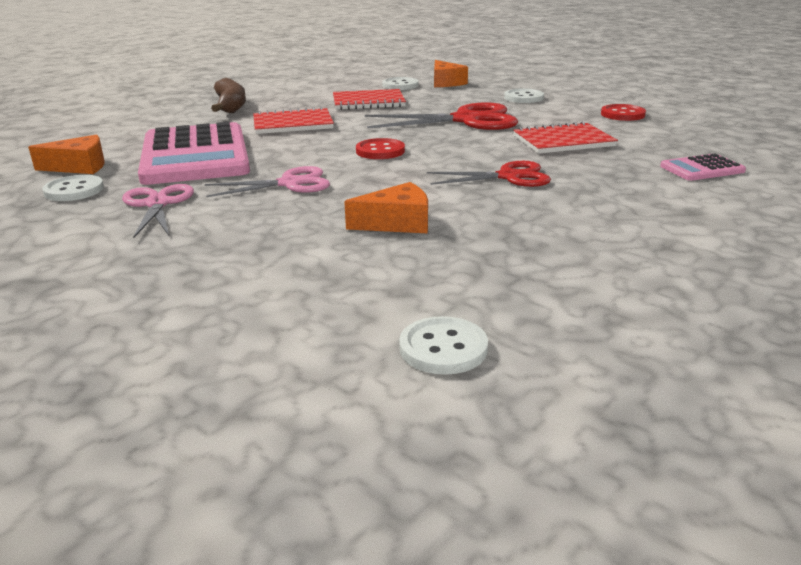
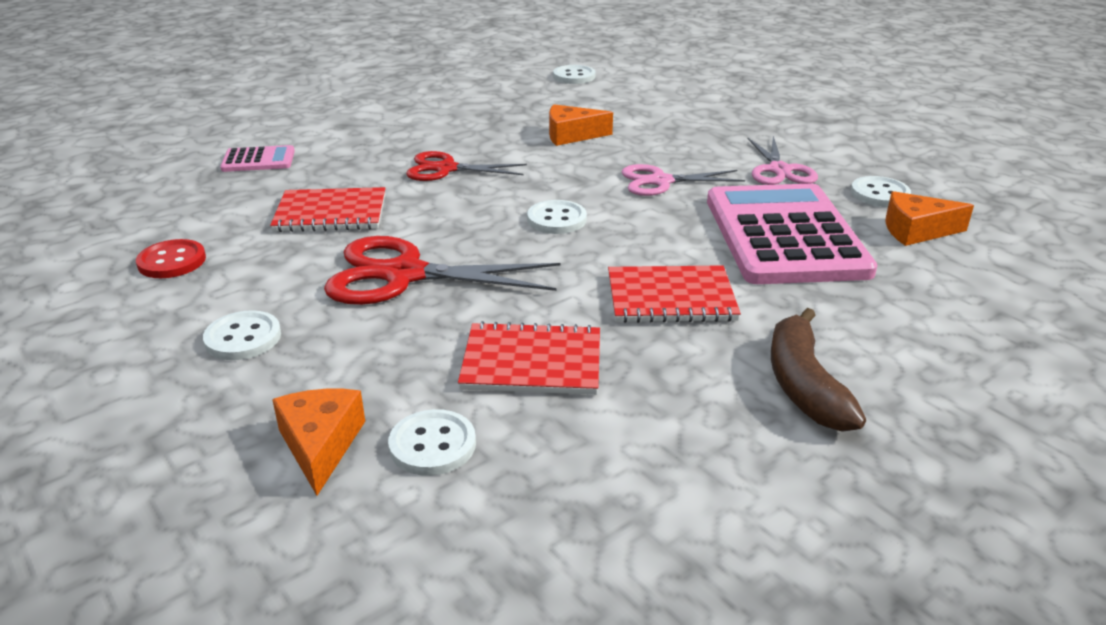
camera: 170 degrees left, 5 degrees up
(380, 151) = (556, 219): red button -> white button

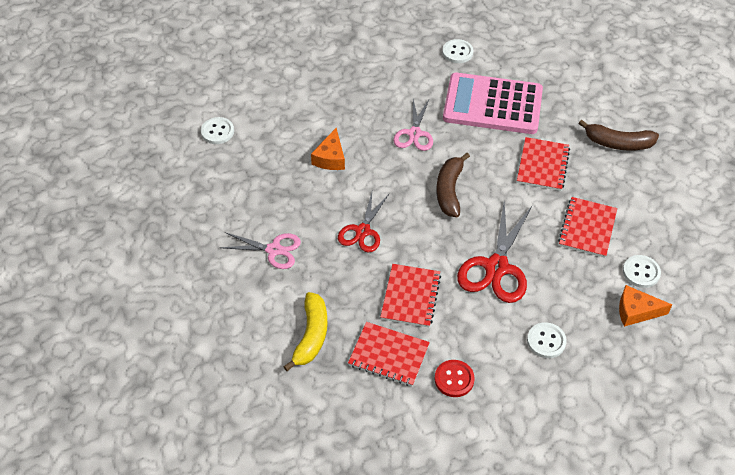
camera: 75 degrees left, 20 degrees up
(222, 210) = (388, 355): none -> red notebook
(258, 160) = (311, 335): pink calculator -> yellow banana
(556, 219) = (449, 190): white button -> brown banana
(779, 170) = (416, 79): pink scissors -> pink scissors (274, 250)
(916, 230) = (500, 56): orange cheese -> none

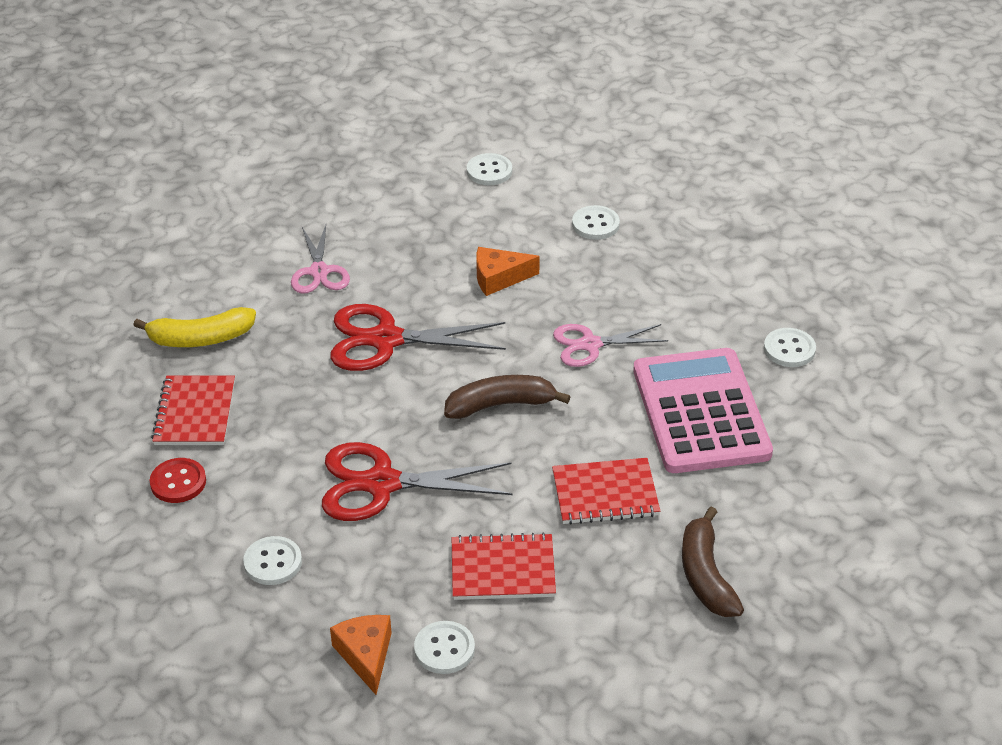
camera: 70 degrees right, 10 degrees down
(303, 97) = (595, 224): none -> white button
(362, 231) = (386, 339): red scissors -> red scissors, size x1.57
(410, 296) = (295, 410): red notebook -> none

